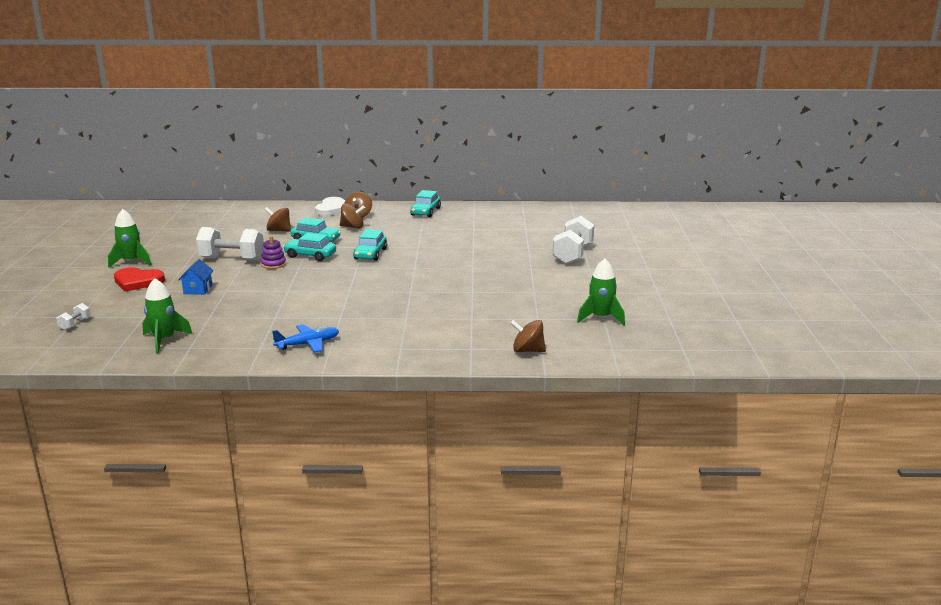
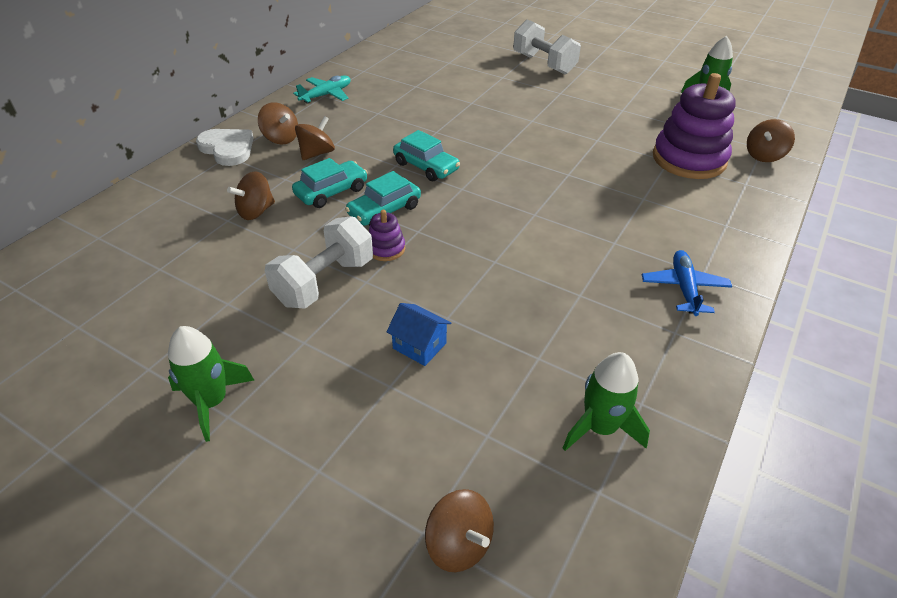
camera: 60 degrees left, 20 degrees up
(75, 324) = (459, 544): white dumbbell -> brown spinning top
(137, 281) = (320, 412): red heart -> none
(425, 212) = (326, 95): turquoise car -> turquoise plane
(483, 324) = (689, 159): none -> purple stacking toy

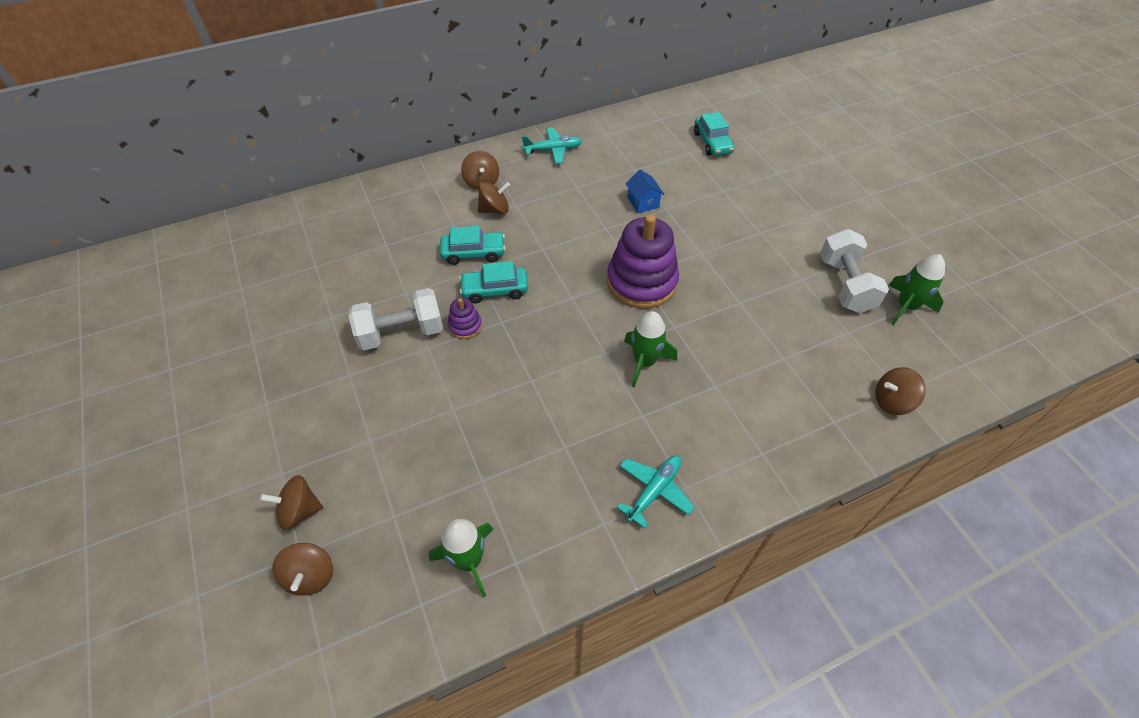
camera: 35 degrees right, 10 degrees up
(212, 402) = (266, 388): green rocket -> green rocket (645, 362)
(227, 149) = (437, 176): white heart -> none
(256, 211) = (409, 246): brown spinning top -> brown spinning top (299, 511)
(419, 345) = (414, 421): blue house -> blue house (643, 202)
(426, 167) = (564, 262): turquoise car -> turquoise car (712, 142)
(544, 64) = (779, 191): white dumbbell -> white dumbbell (845, 285)
(684, 288) = (654, 490): blue plane -> turquoise plane
(689, 159) = (806, 367): purple stacking toy -> purple stacking toy (641, 282)

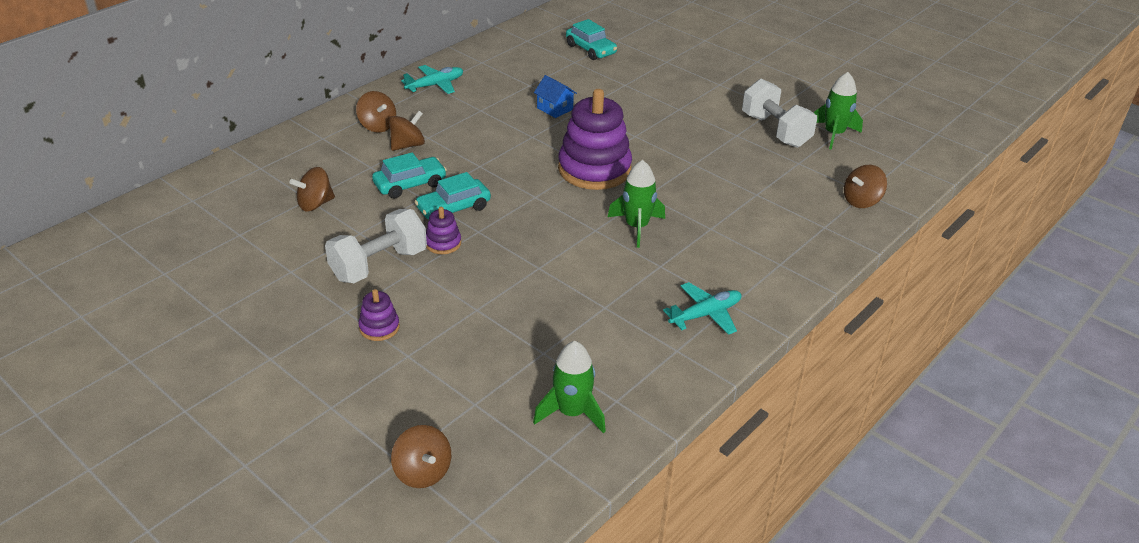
camera: 25 degrees left, 15 degrees down
(299, 511) = (373, 429): brown spinning top -> brown spinning top (315, 204)
(364, 401) = (379, 327): none -> purple stacking toy
(654, 490) = (705, 314): turquoise plane -> turquoise plane turned 45 degrees clockwise

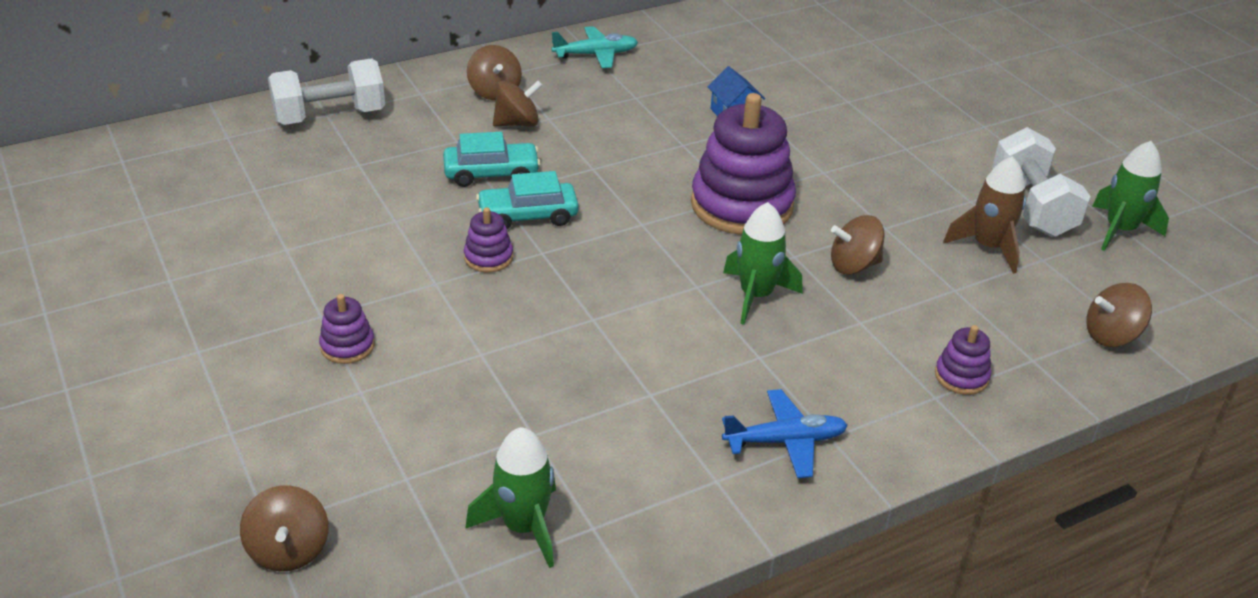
camera: 20 degrees right, 0 degrees up
(315, 204) = (363, 173): brown spinning top -> brown spinning top (853, 265)
(379, 265) = (394, 266): white dumbbell -> white dumbbell (330, 116)
(591, 49) = (826, 46): turquoise car -> none
(705, 314) = (785, 441): turquoise plane -> blue plane
(762, 162) = (988, 247): none -> brown rocket
(789, 247) = (961, 376): none -> purple stacking toy

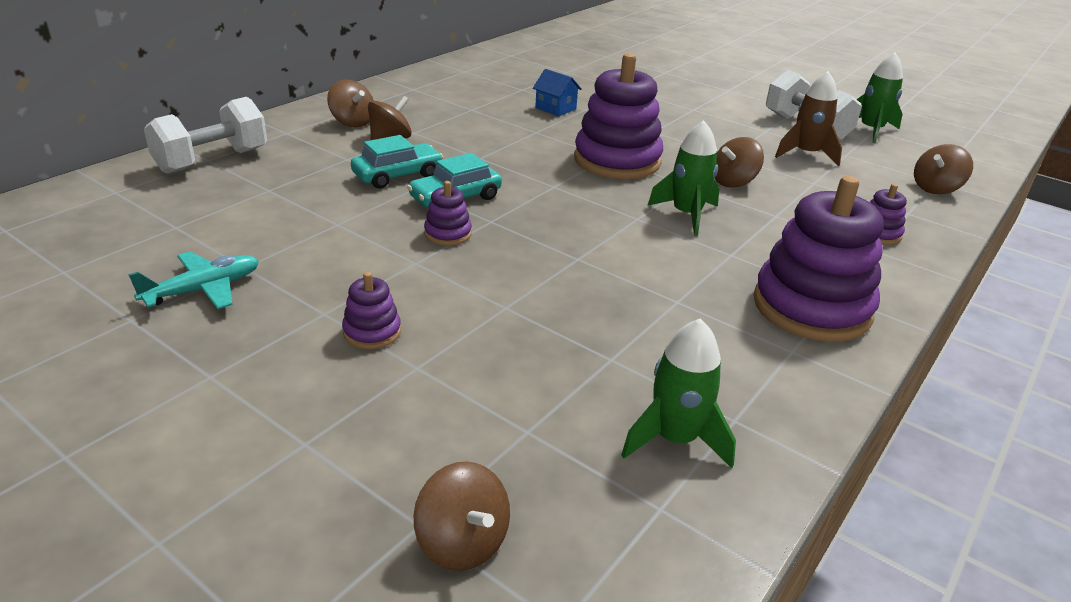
camera: 25 degrees left, 5 degrees down
(596, 55) = (416, 88): turquoise plane -> turquoise plane (204, 289)
(785, 441) = (811, 307): blue plane -> purple stacking toy

